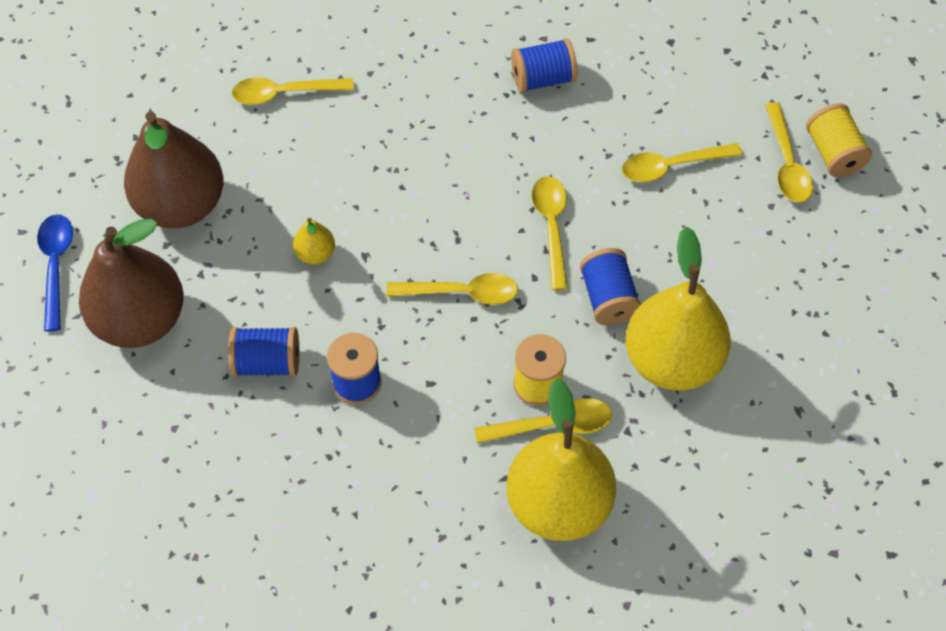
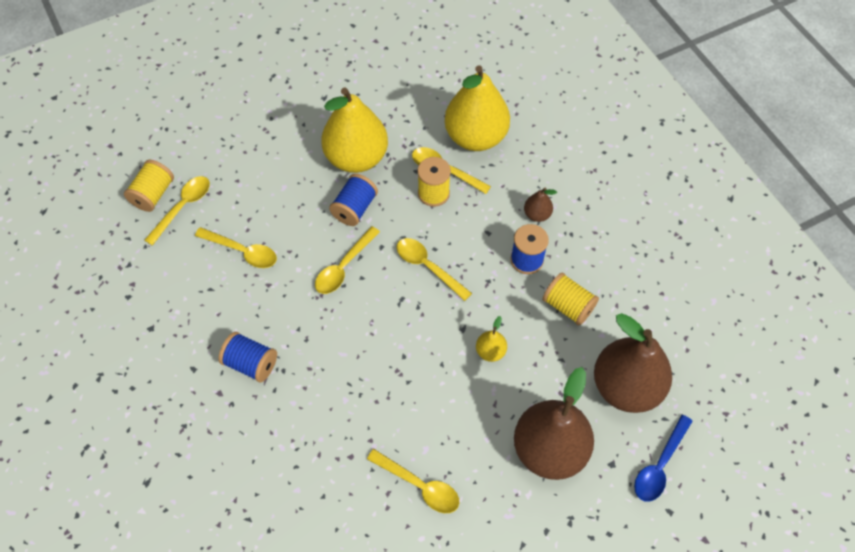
camera: 140 degrees left, 0 degrees up
(267, 362) = (568, 306): blue spool -> yellow spool
(390, 451) = (537, 214): none -> brown pear

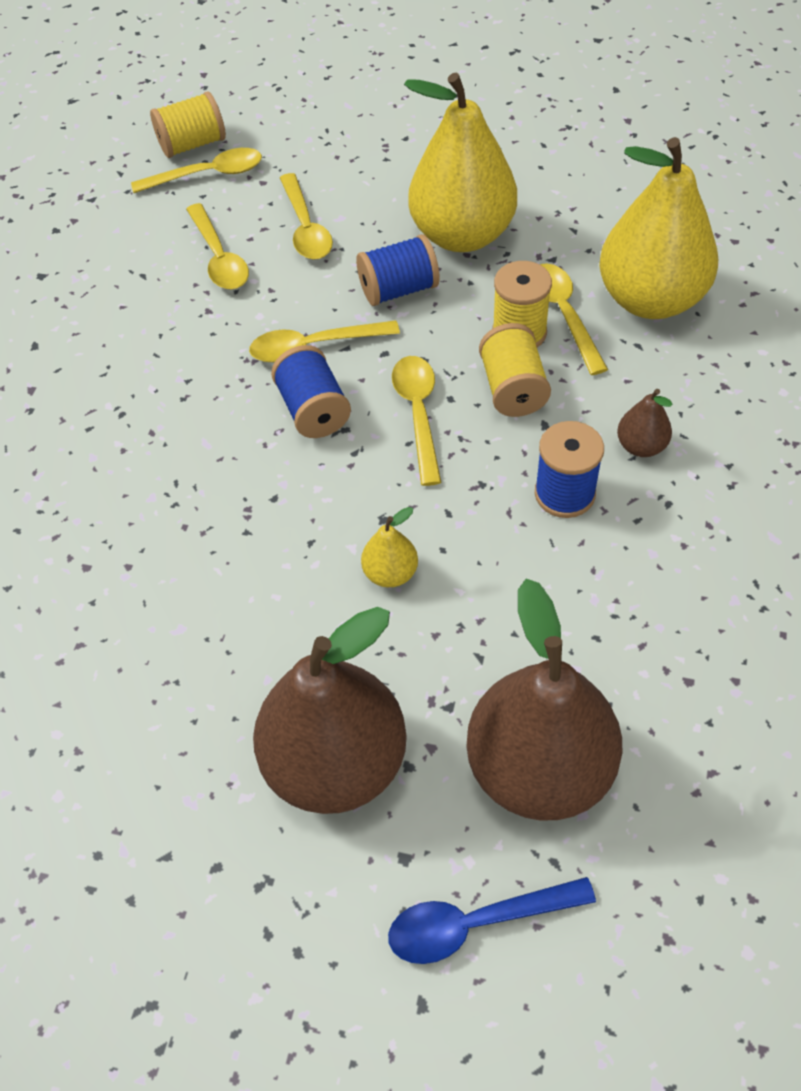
camera: 45 degrees right, 5 degrees down
(251, 363) = (96, 382): blue spool -> blue spool (313, 410)
(419, 485) = (124, 667): yellow spoon -> yellow spoon (306, 228)
(568, 306) = (563, 593): yellow spool -> yellow spool (513, 388)

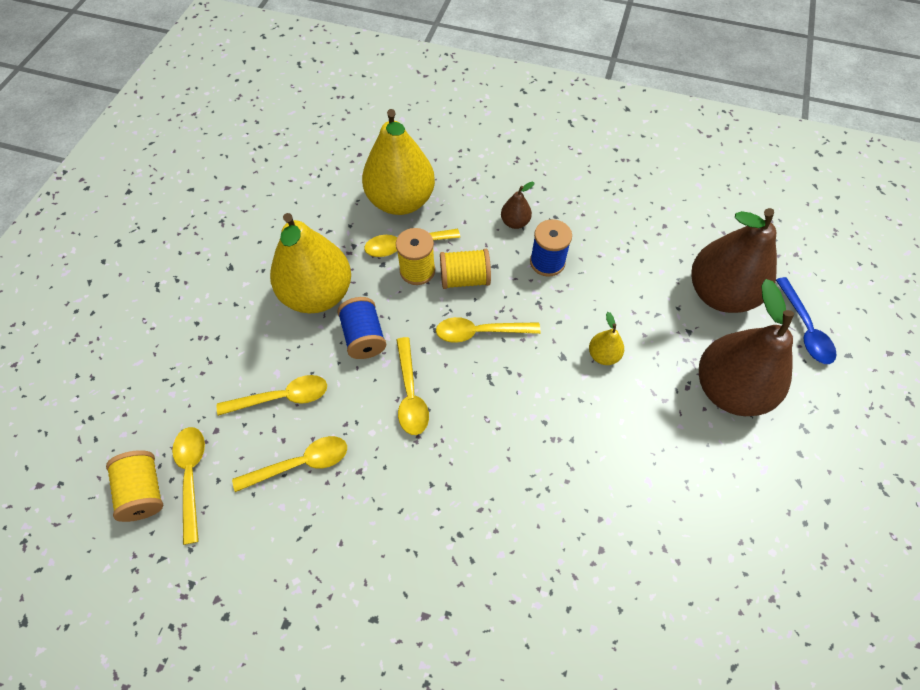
camera: 90 degrees left, 5 degrees up
(313, 410) = (470, 395): blue spool -> none

